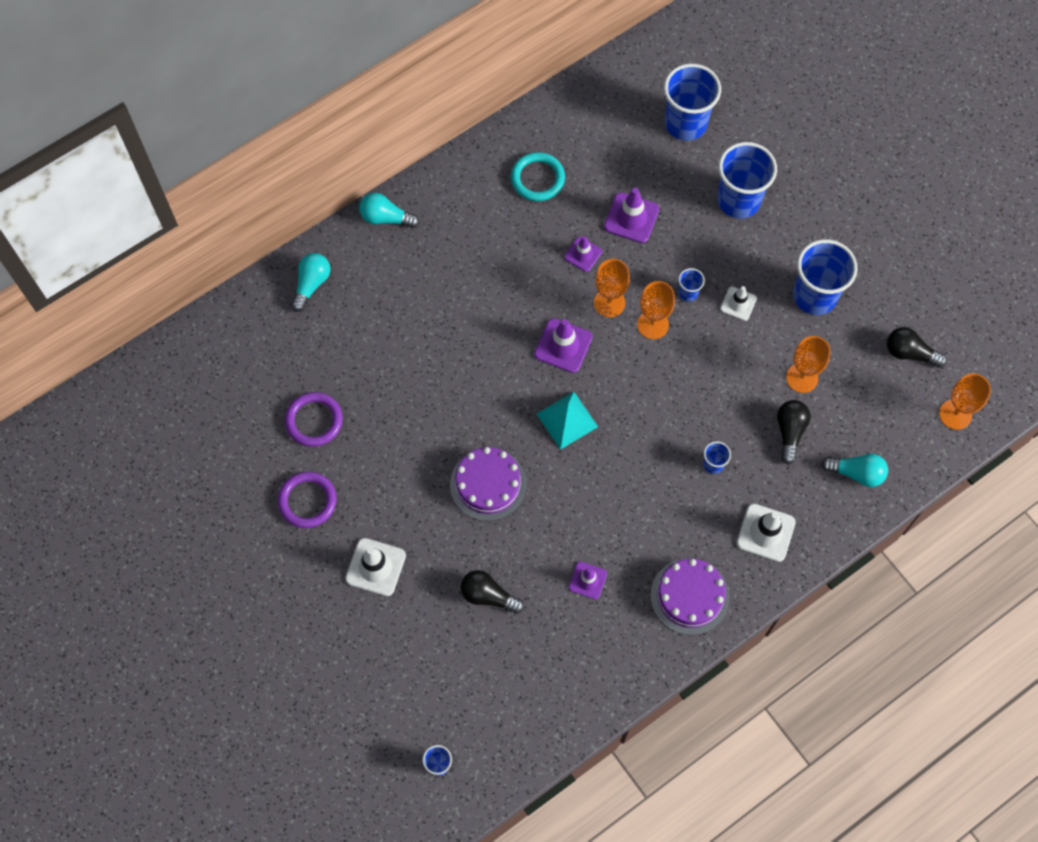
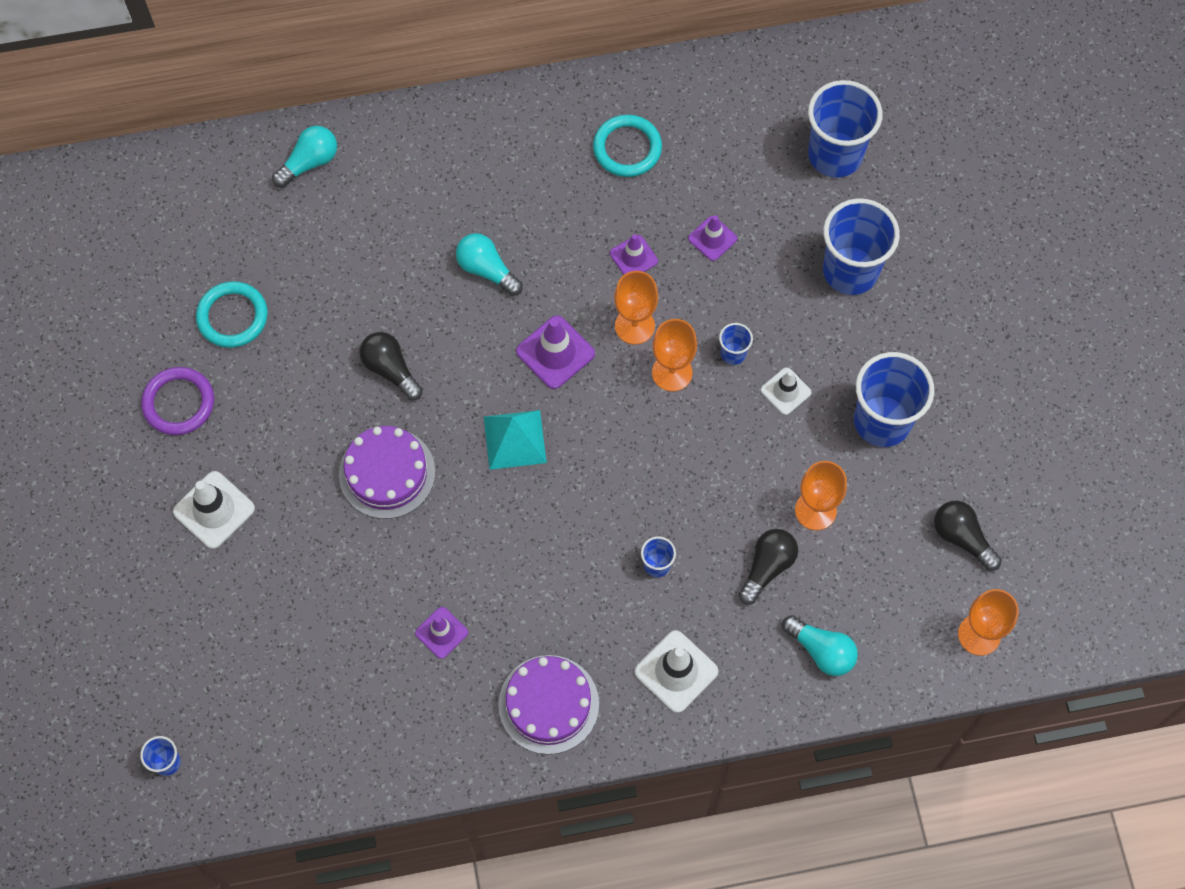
camera: 25 degrees right, 0 degrees up
(314, 421) = (232, 316): purple ring -> turquoise ring
(386, 218) = (431, 122): turquoise light bulb -> turquoise light bulb (487, 270)
(488, 596) = (321, 599): black light bulb -> black light bulb (390, 370)
(631, 218) = (712, 238): purple traffic cone -> purple traffic cone, size x0.64

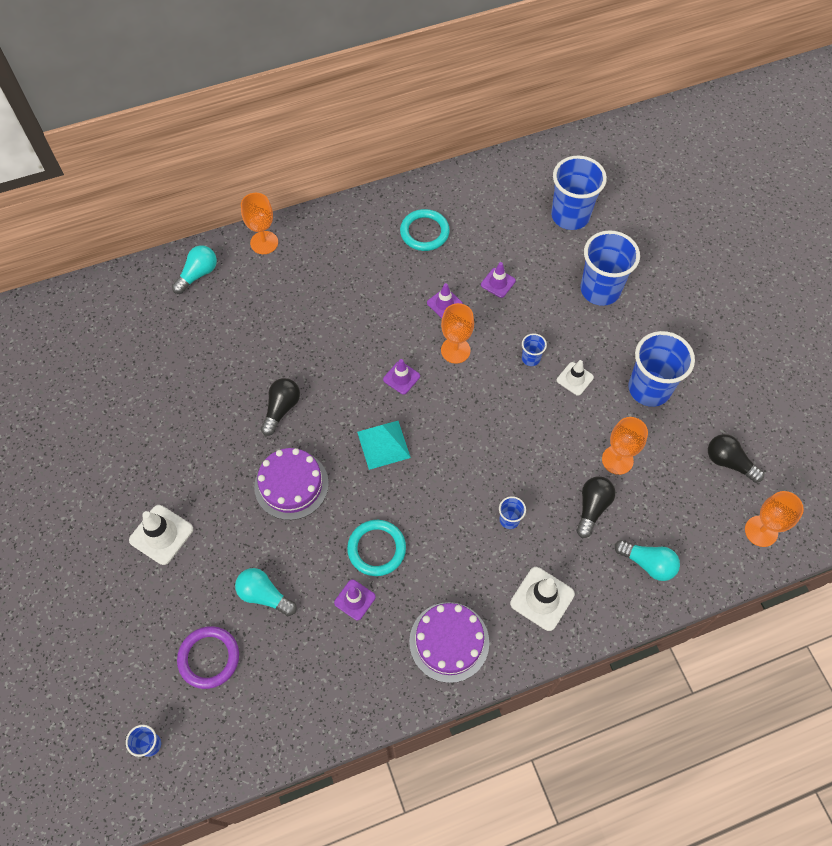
camera: 10 degrees left, 5 degrees down
(179, 403) = (123, 458): purple ring -> purple ring (209, 658)
(232, 316) = (156, 389): turquoise ring -> turquoise ring (376, 549)
(390, 370) = (281, 409): black light bulb -> black light bulb turned 75 degrees clockwise
(487, 270) = (340, 328): turquoise light bulb -> turquoise light bulb (264, 595)
(555, 352) = (401, 378): purple traffic cone -> purple traffic cone, size x0.64
(672, 372) = (489, 378): orange goblet -> orange goblet (264, 242)

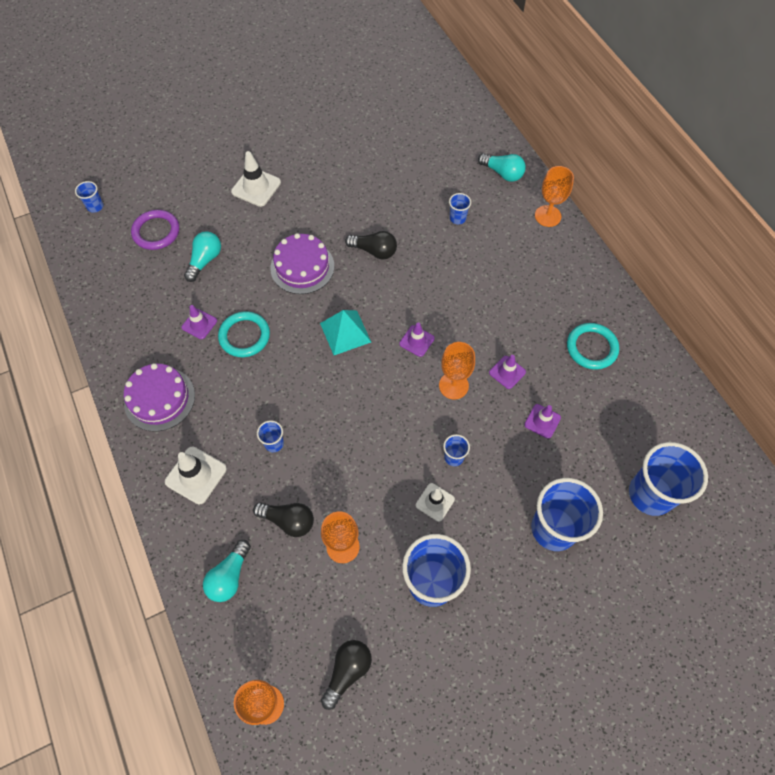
camera: 85 degrees right, 0 degrees up
(251, 324) = (457, 218): none -> blue cup

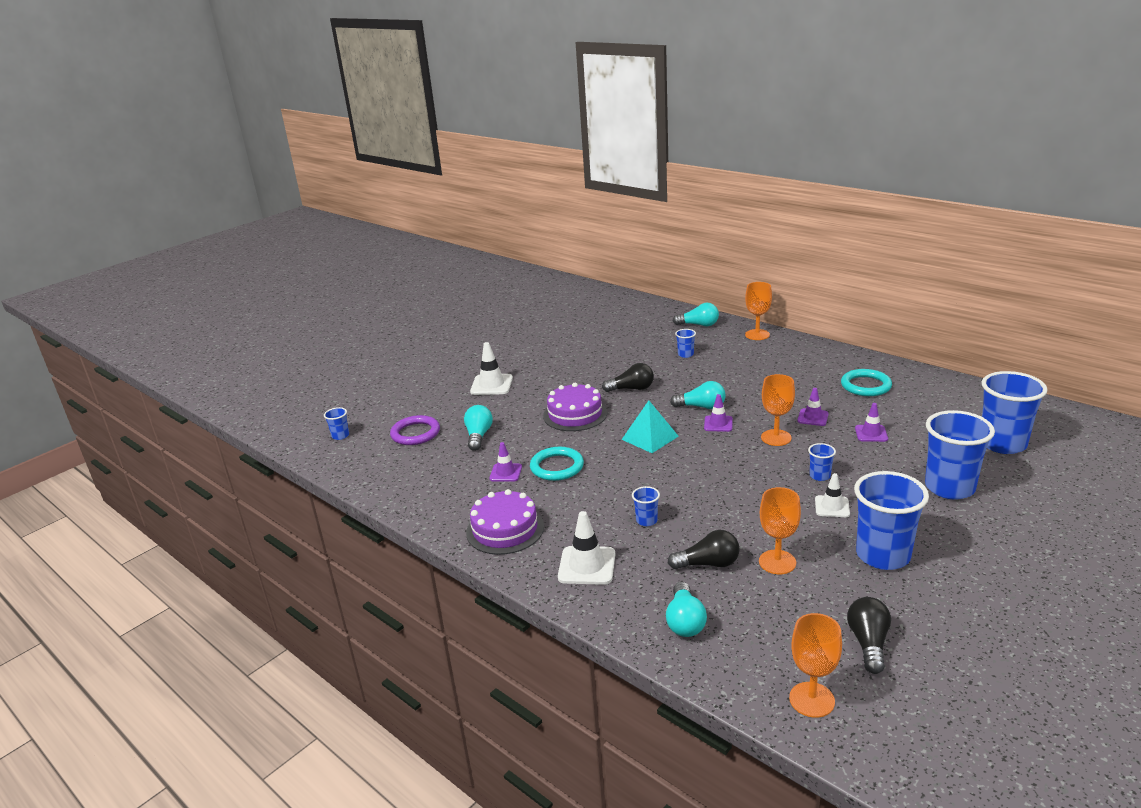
camera: 20 degrees left, 35 degrees down
(418, 308) = (701, 407): none -> turquoise light bulb

